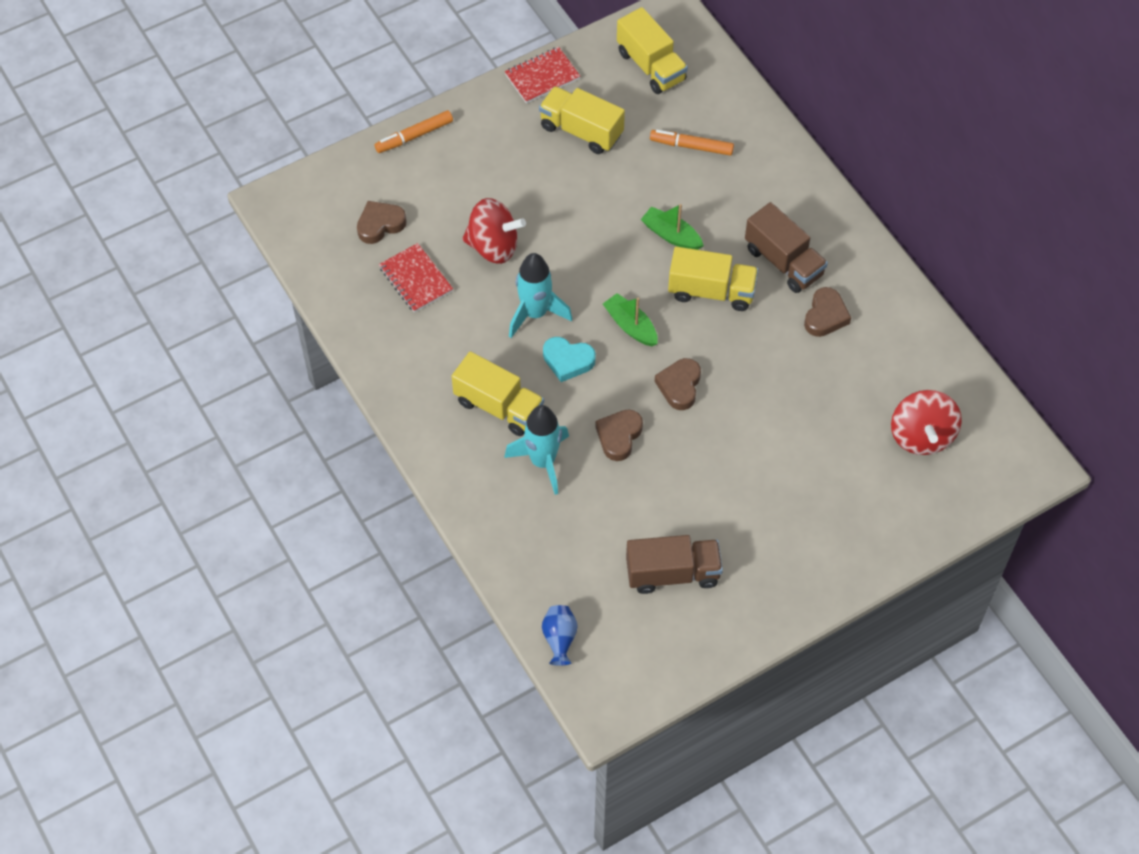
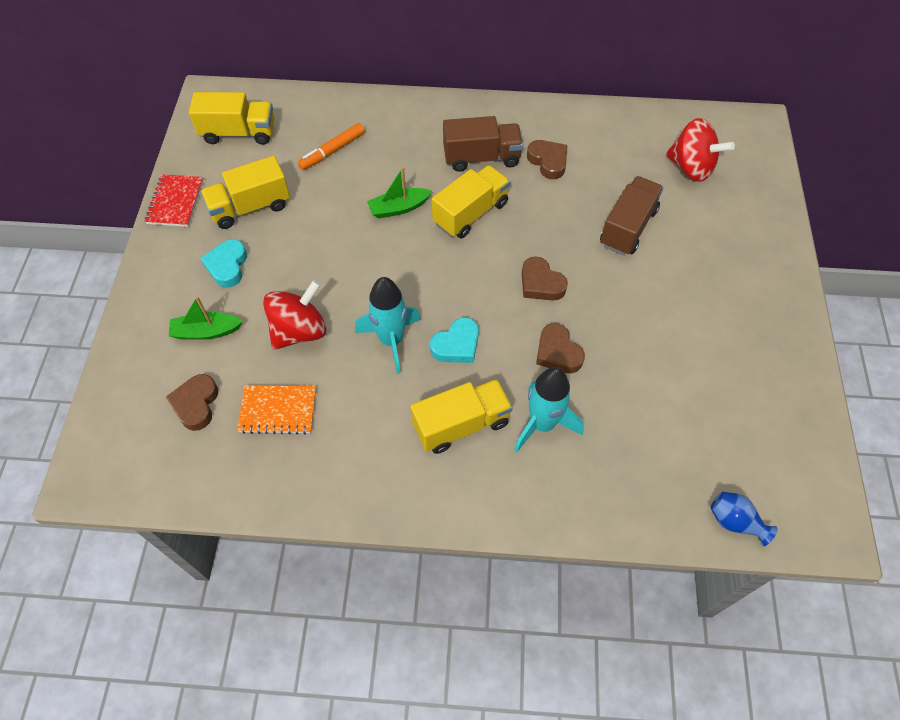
camera: 55 degrees left, 0 degrees up
(414, 136) = (135, 322): orange marker -> none
(416, 279) = (278, 410): red notebook -> orange notebook
(512, 157) = (227, 266): none -> turquoise heart
(630, 326) = (459, 282): green boat -> green boat (206, 331)
(672, 573) = (717, 393): brown truck -> brown truck (628, 227)

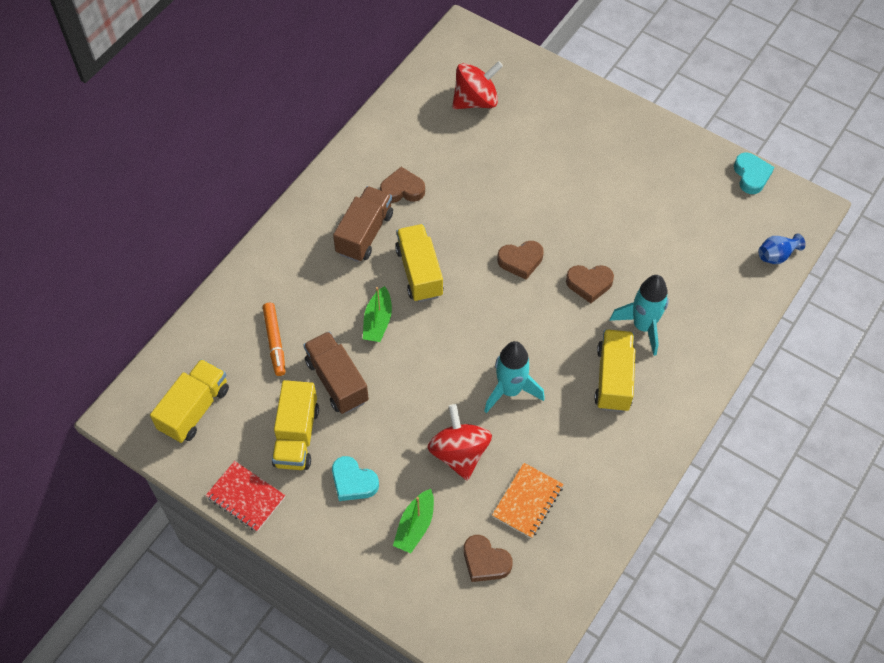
camera: 60 degrees left, 0 degrees up
(456, 345) = (542, 347): turquoise heart -> turquoise heart (751, 175)
(628, 227) = (505, 175): brown truck -> brown truck (337, 381)

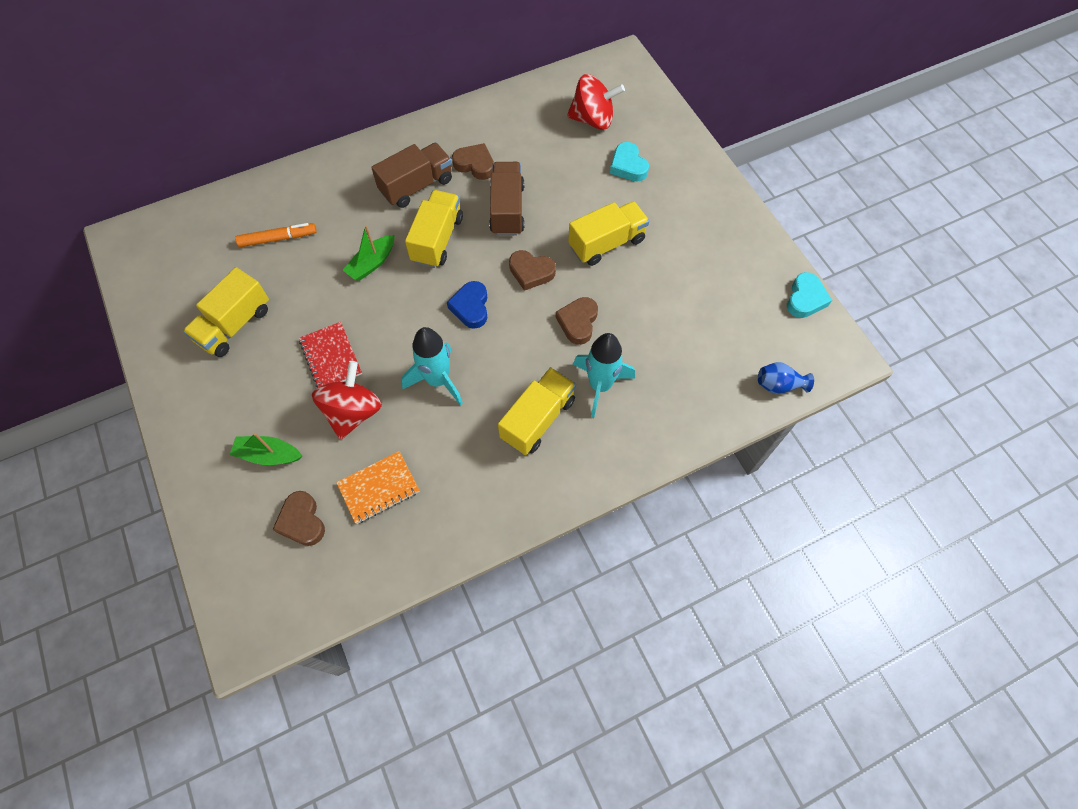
camera: 30 degrees right, 5 degrees up
(194, 409) = (176, 261): yellow truck -> yellow truck (606, 243)
(246, 497) = (157, 353): red notebook -> red notebook (331, 357)
(275, 342) = (278, 239): orange marker -> orange marker turned 120 degrees counterclockwise
(337, 381) = (301, 296): brown truck -> brown truck (507, 209)
(353, 482) = (248, 388): turquoise heart -> turquoise heart (628, 166)
(415, 526) = (268, 455): green boat -> green boat turned 45 degrees clockwise
(492, 316) = (471, 307): none -> blue heart
(589, 284) = (578, 322): brown heart -> brown heart turned 75 degrees clockwise

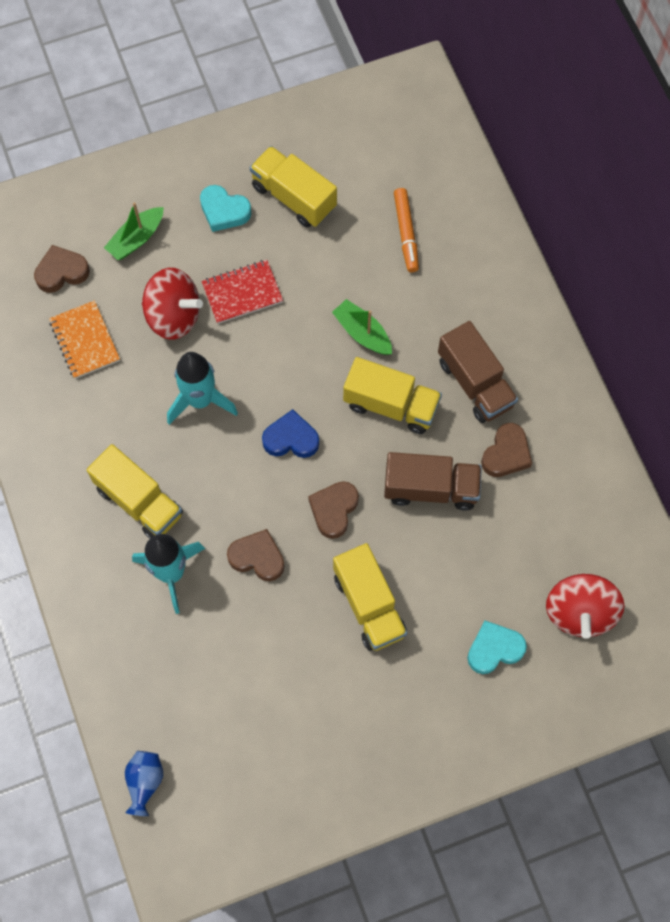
camera: 95 degrees right, 5 degrees up
(268, 455) = (136, 239): green boat -> green boat turned 150 degrees counterclockwise
(805, 299) = (261, 845): turquoise heart -> turquoise heart (224, 211)

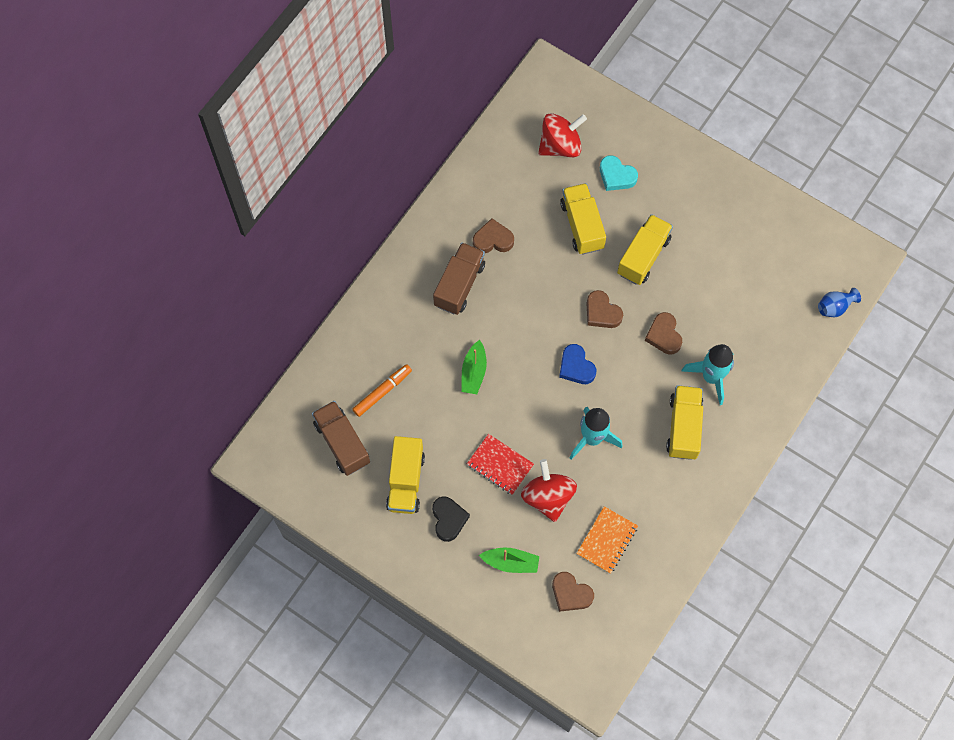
camera: 125 degrees left, 0 degrees up
(224, 211) = (448, 519): turquoise heart -> black heart
(334, 510) = (602, 312): brown heart -> brown heart turned 60 degrees clockwise
(391, 405) = (510, 324): yellow truck -> yellow truck (582, 225)
(431, 488) = (547, 267): brown truck -> brown truck (342, 443)

